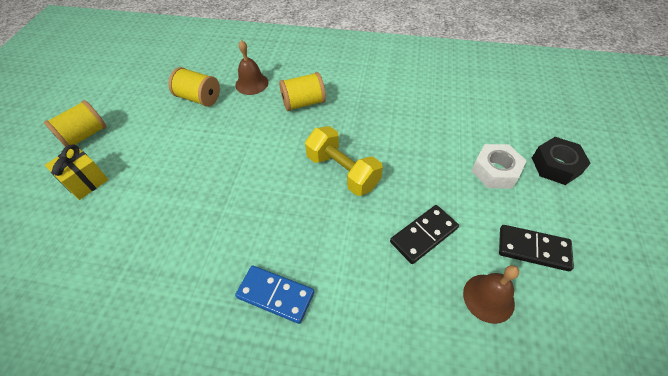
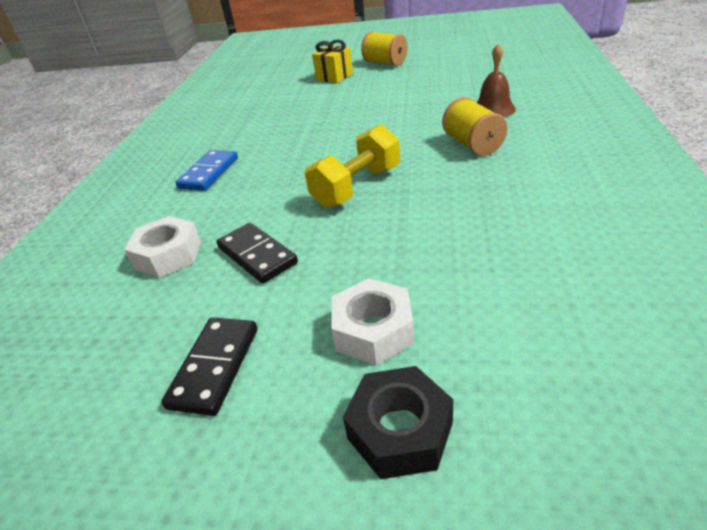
camera: 90 degrees right, 15 degrees down
(199, 98) = (453, 90): yellow spool -> none
(418, 306) = (168, 255): none -> white nut
(488, 298) = (157, 312): brown bell -> none

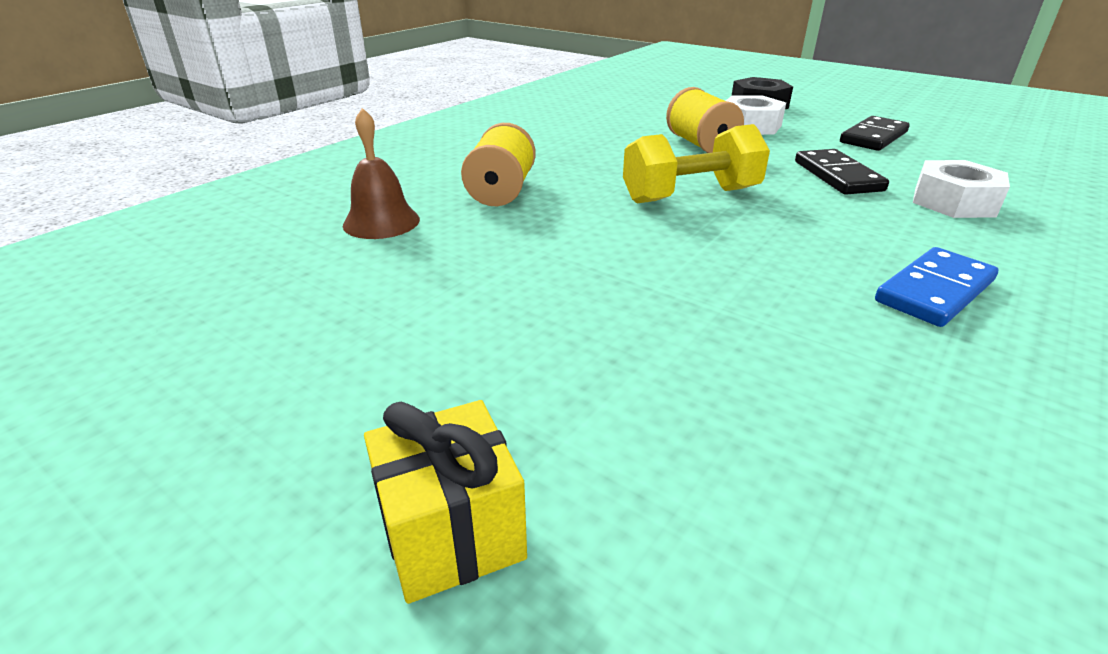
camera: 155 degrees left, 5 degrees down
(385, 63) = (212, 516): yellow spool -> yellow spool (700, 145)

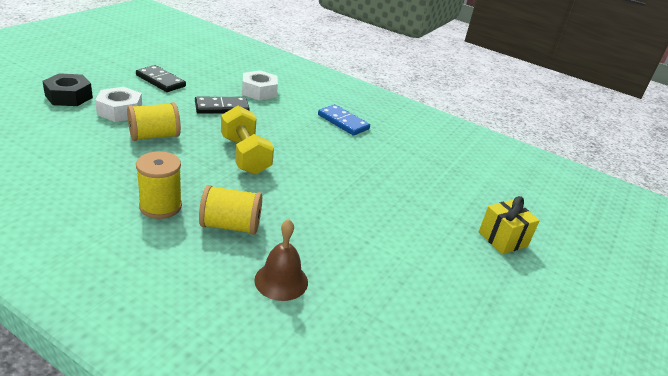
camera: 100 degrees left, 0 degrees up
(538, 157) = (160, 206): none -> yellow spool

